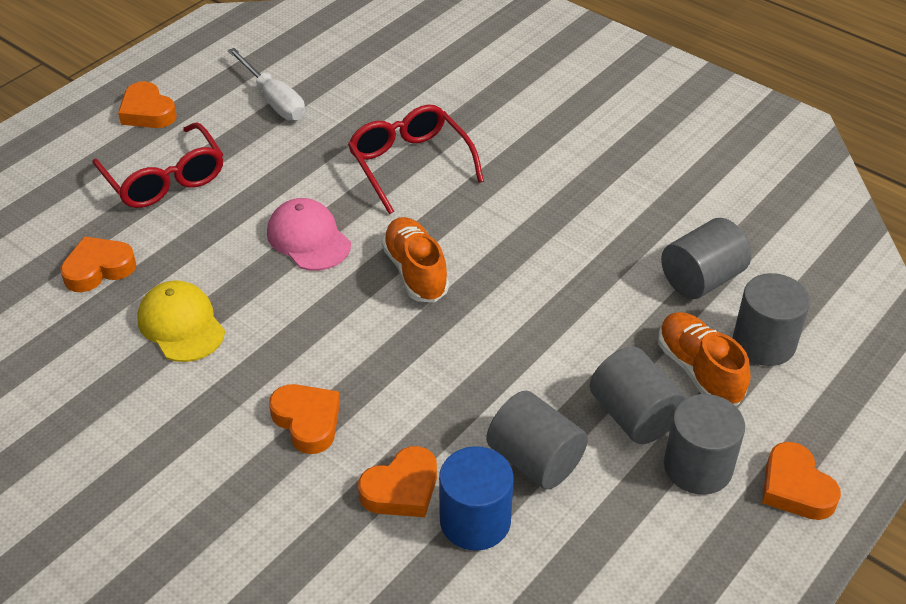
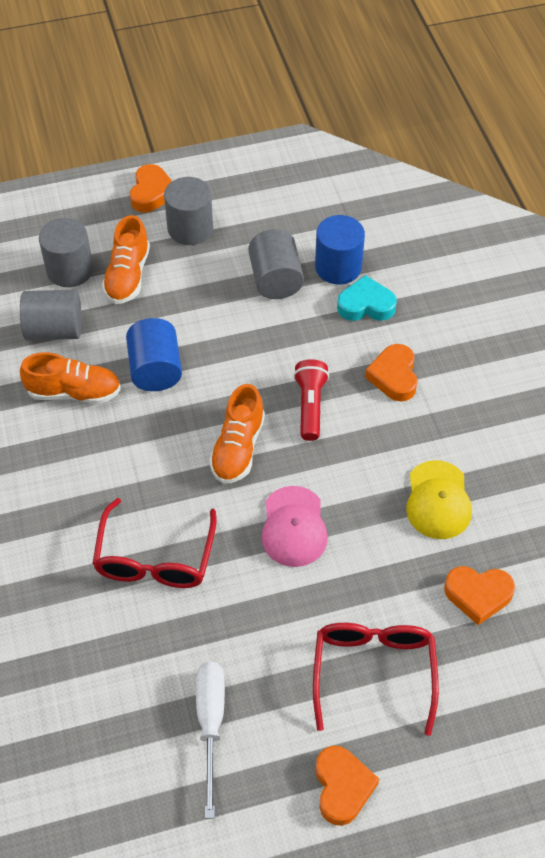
camera: 145 degrees left, 10 degrees up
(376, 343) = (310, 406): none -> red flashlight
(401, 489) = (366, 305): orange heart -> turquoise heart
(564, 296) = (155, 369): none -> blue cylinder
(616, 239) = (74, 392): none -> orange shoe
(634, 416) = (194, 272): grey cylinder -> none

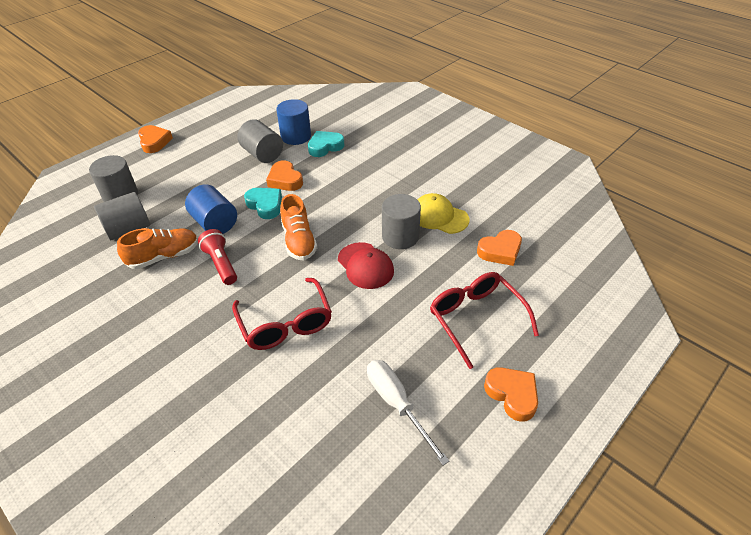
camera: 30 degrees left, 10 degrees down
(128, 275) = (164, 184): orange shoe -> none
(190, 228) = (191, 149): grey cylinder -> grey cylinder (400, 237)
(230, 371) = (265, 205): none -> turquoise heart
(294, 527) = (365, 266): pink cap -> red cap
(310, 406) = (328, 203): red flashlight -> red flashlight (221, 264)
(394, 376) = (366, 171): orange heart -> orange heart (285, 180)
(438, 500) = (439, 216): yellow cap -> yellow cap turned 150 degrees clockwise

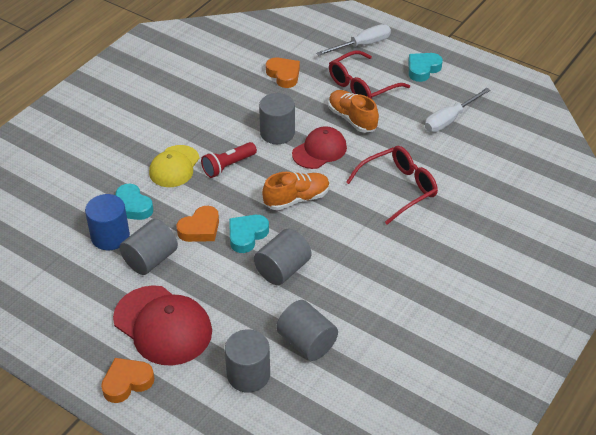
camera: 100 degrees left, 0 degrees up
(164, 256) = (341, 296): orange shoe -> orange shoe (352, 119)
(194, 158) = (163, 325): none -> red cap
(215, 223) = (282, 269): blue cylinder -> grey cylinder
(221, 264) = (341, 248): red flashlight -> red flashlight (228, 166)
(439, 216) = (245, 111): yellow cap -> yellow cap (174, 166)
(512, 395) = (423, 69): orange heart -> turquoise heart
(565, 333) = (362, 45): none -> white screwdriver

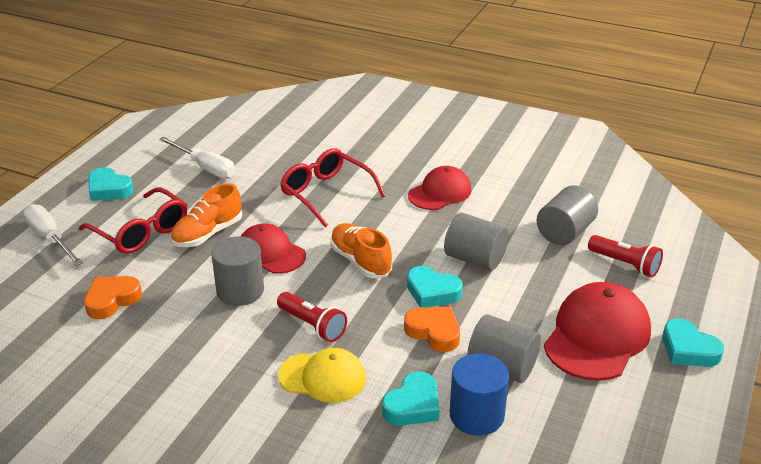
camera: 100 degrees left, 10 degrees down
(127, 382) = (688, 349): orange heart -> turquoise heart
(248, 375) = (625, 264): grey cylinder -> red flashlight
(388, 264) = (440, 192): none -> red cap

